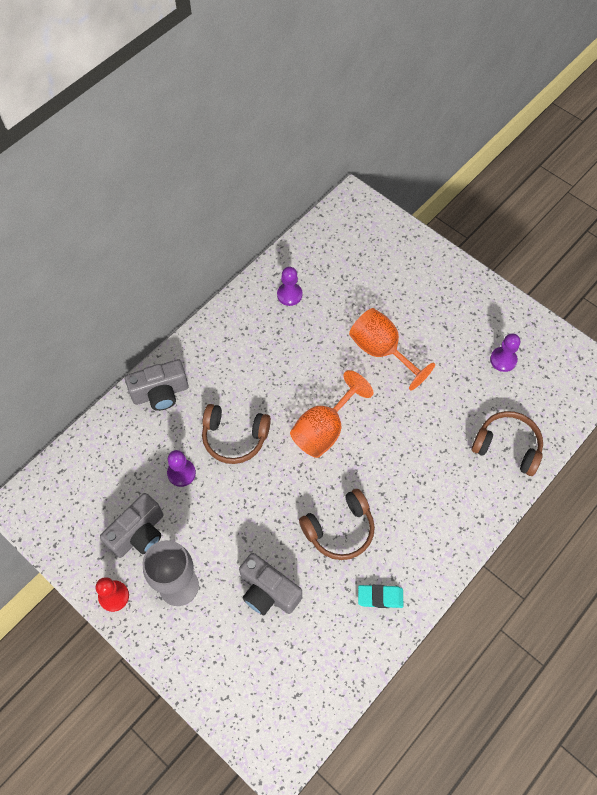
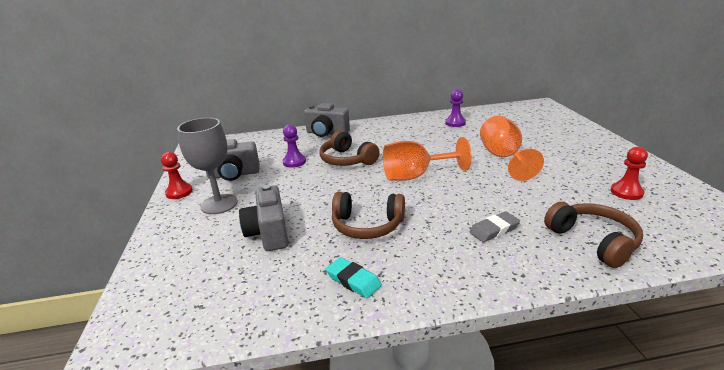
camera: 40 degrees right, 35 degrees down
(437, 474) = (494, 230): none -> grey eraser
(503, 360) = (626, 192): purple pawn -> red pawn

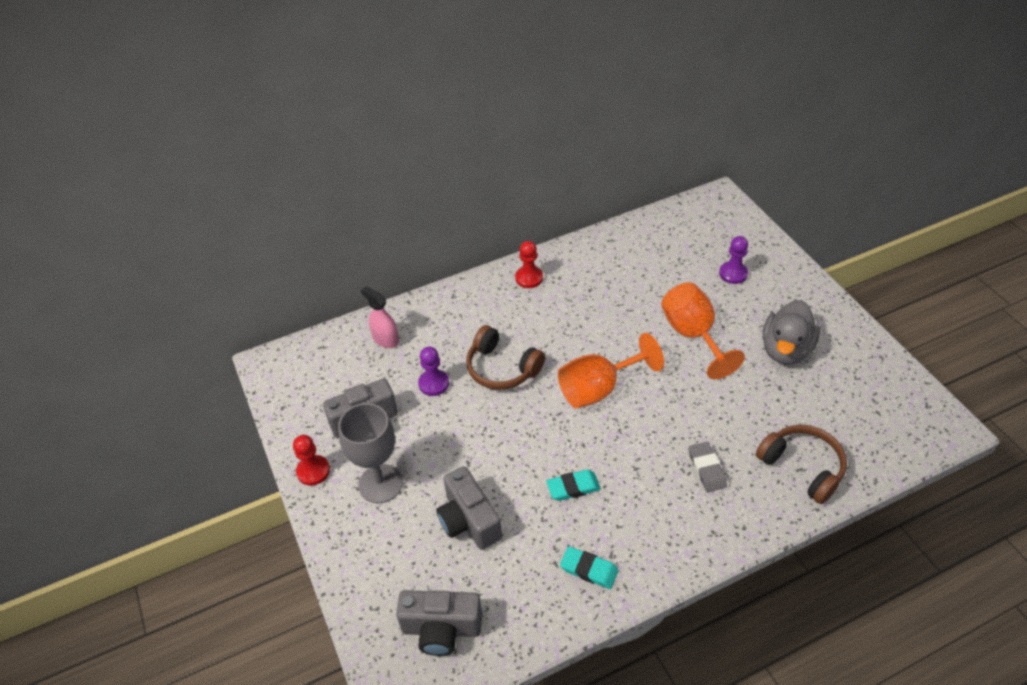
camera: 15 degrees left, 20 degrees up
(277, 141) = (385, 339): none -> pink spray bottle
(327, 133) = (448, 309): grey camera -> grey camera (441, 629)
(367, 225) = (573, 487): brown headphones -> turquoise eraser
(455, 123) = (616, 261): purple pawn -> purple pawn (733, 274)
(494, 230) = (706, 469): grey eraser -> grey eraser turned 60 degrees counterclockwise
(584, 172) = (785, 350): none -> grey duck
(626, 192) = (830, 381): red pawn -> red pawn (529, 278)

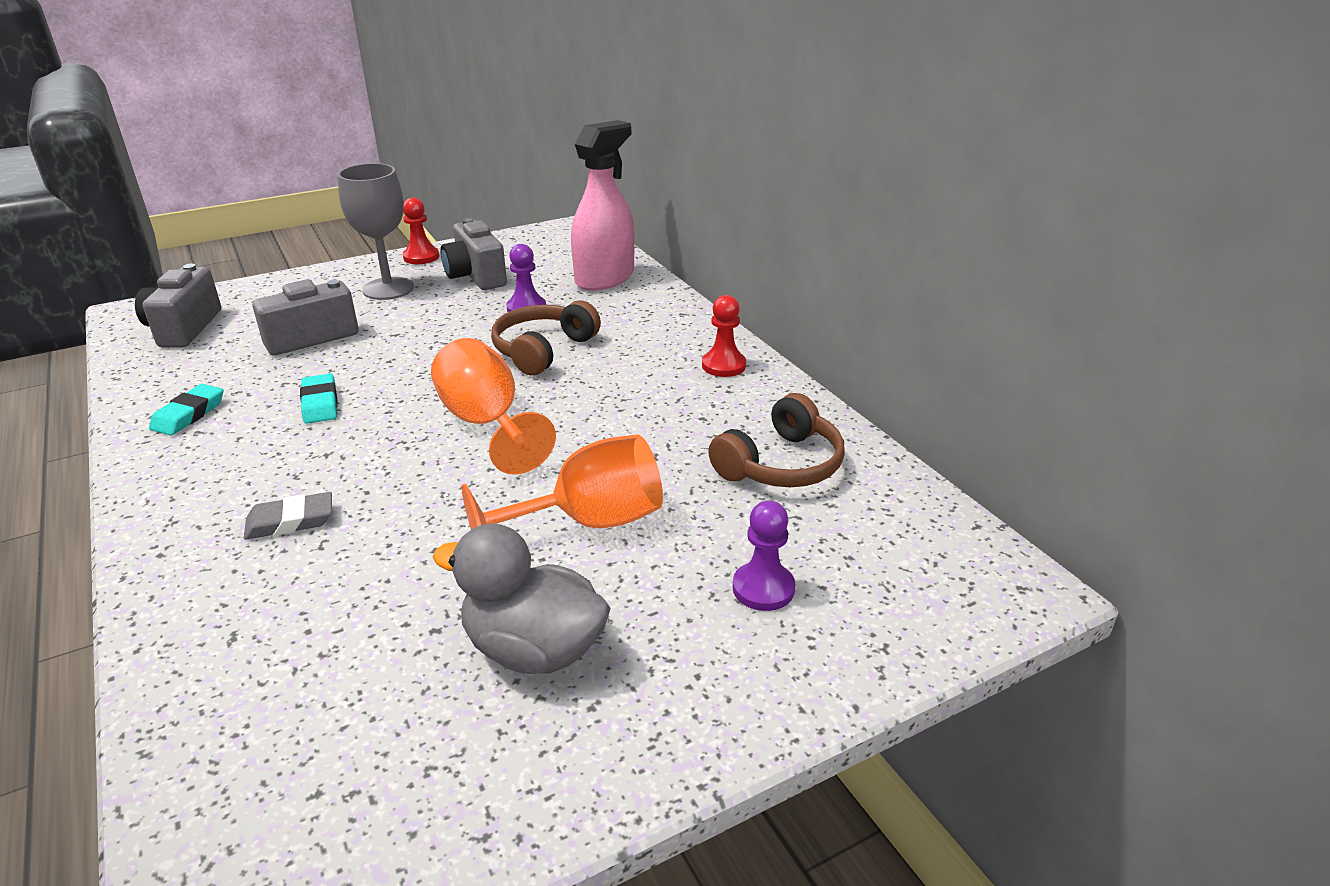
camera: 85 degrees right, 15 degrees down
(385, 339) = (605, 278): pink spray bottle -> pink spray bottle, size x1.81
(802, 467) = (234, 639): brown headphones -> brown headphones (780, 464)

